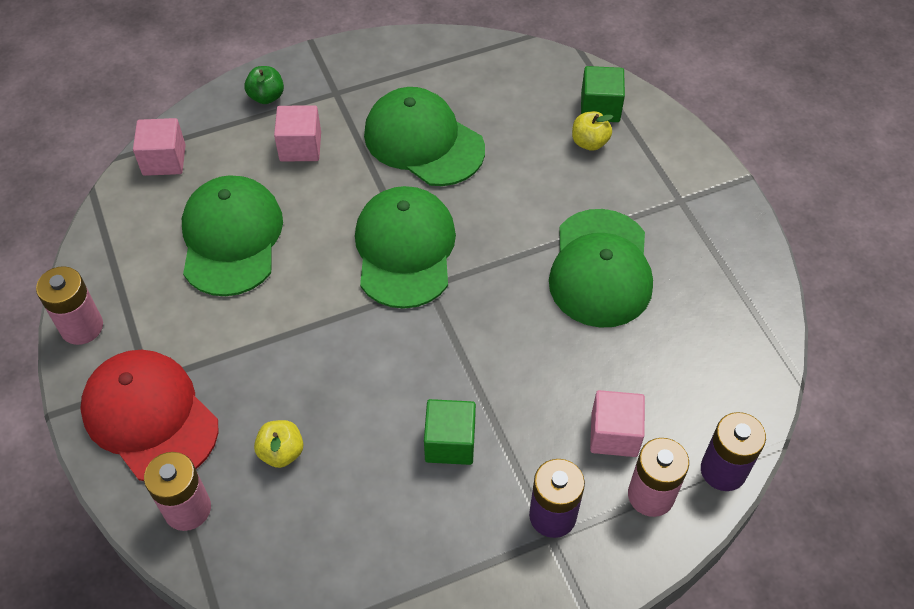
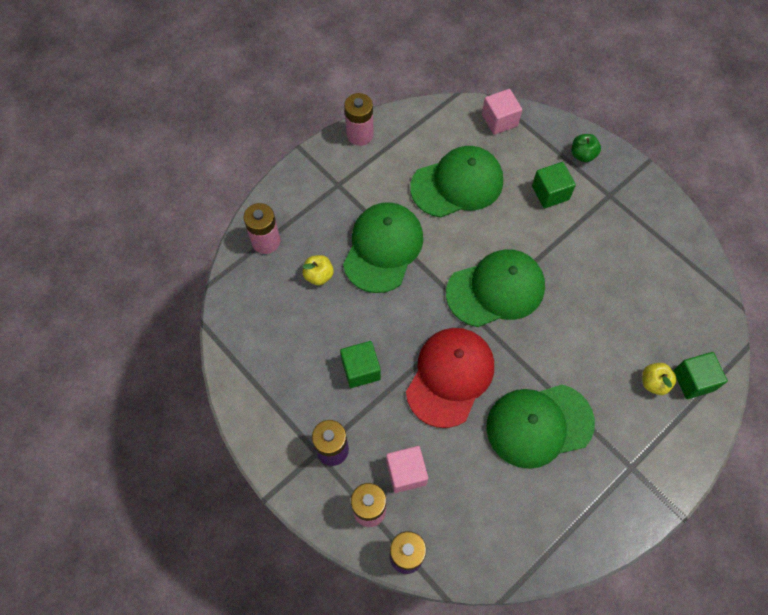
camera: 70 degrees right, 10 degrees up
(150, 417) = (315, 196): red cap -> red cap (450, 377)
(300, 147) = (550, 193): pink cube -> green cube
(423, 141) = (595, 267): green cap -> green cap (383, 248)

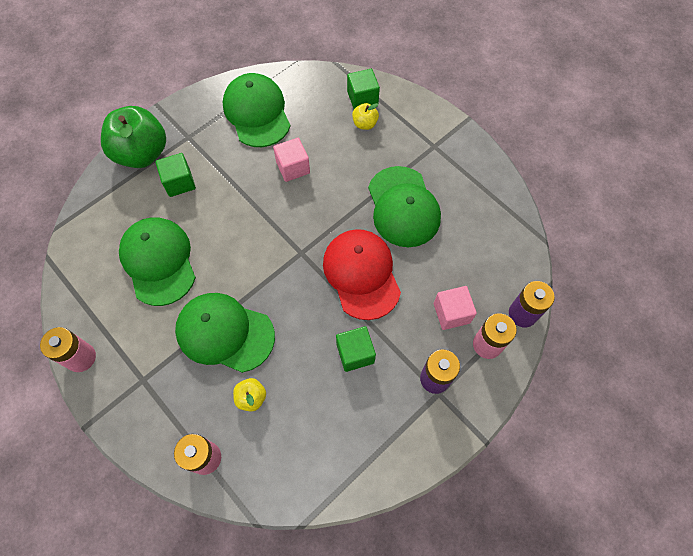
camera: 90 degrees left, 0 degrees up
(450, 377) = (361, 274): red cap -> red cap turned 45 degrees clockwise
(496, 289) = (276, 233): green cap -> green cap (257, 112)
(499, 120) = (89, 220): pink cube -> pink cube (293, 167)
(582, 155) = (142, 153): green apple -> green apple, size x2.24

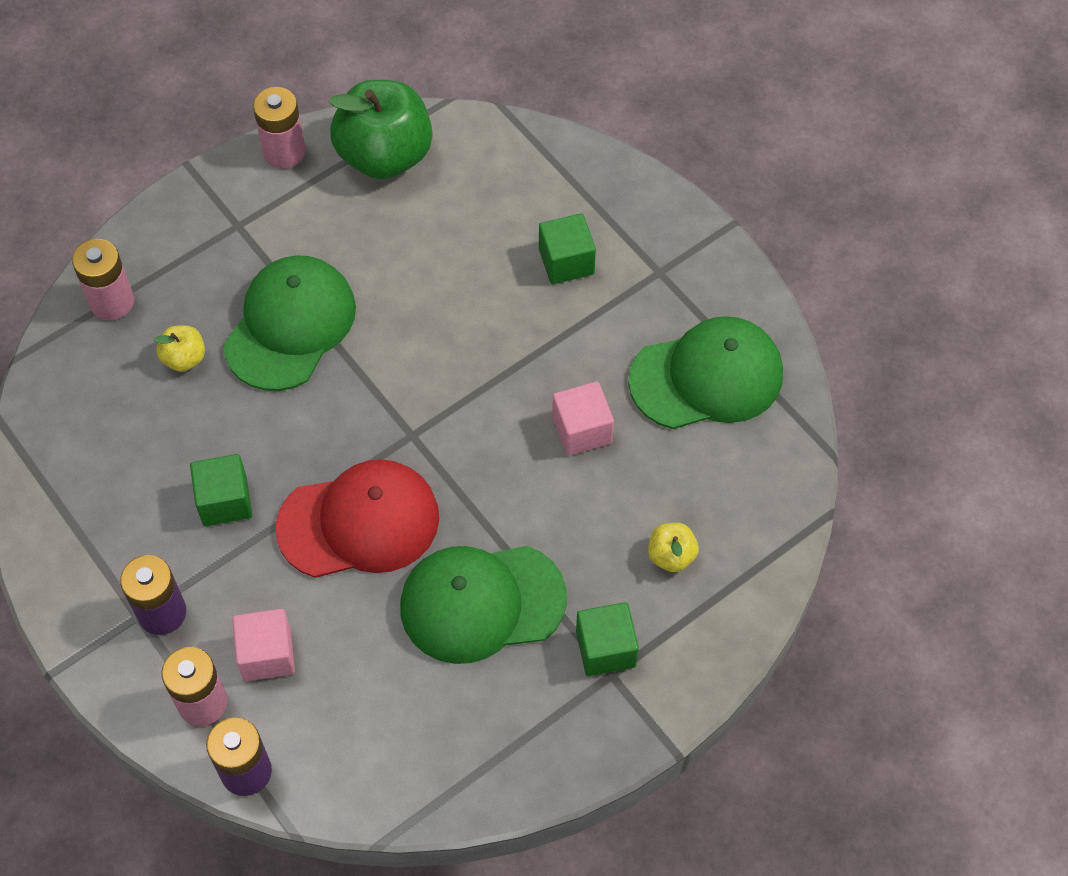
camera: 95 degrees right, 5 degrees down
(142, 153) = (629, 208): green apple -> green apple (385, 156)
(158, 261) = (423, 238): green cap -> none
(362, 98) = (733, 557): green cube -> green cube (605, 649)

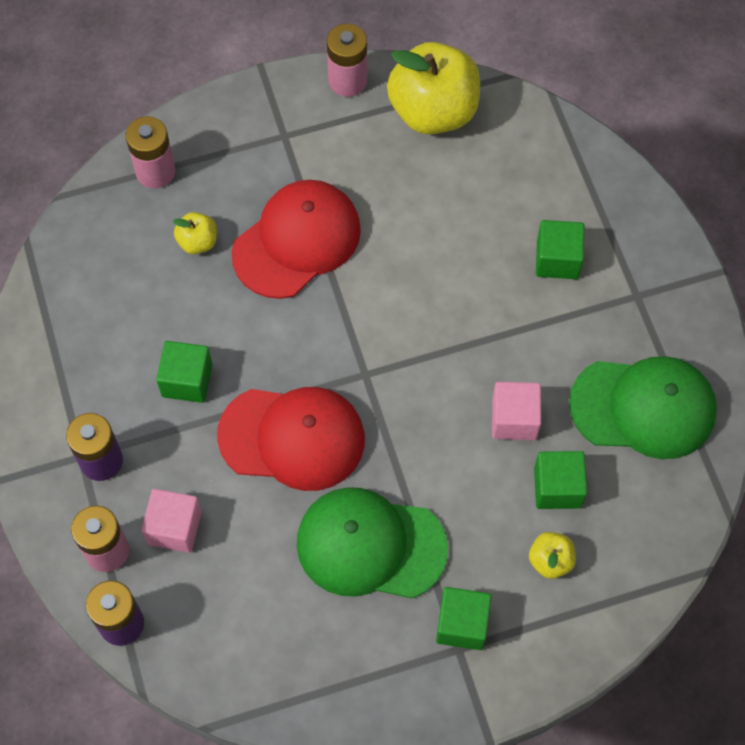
camera: 20 degrees right, 5 degrees up
(290, 325) = (297, 241): green cap -> red cap
(385, 156) = (433, 111): green apple -> yellow apple
(651, 482) = (557, 487): none -> green cube

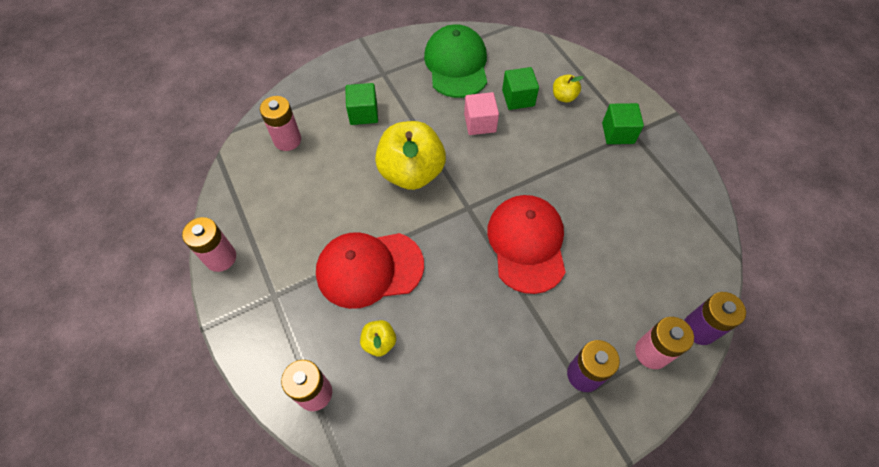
camera: 100 degrees left, 5 degrees down
(174, 528) = (617, 308): pink cube -> none
(187, 380) = (501, 324): green cube -> none
(297, 241) = (369, 269): red cap -> red cap turned 45 degrees counterclockwise
(370, 545) = (587, 186): green cap -> none
(433, 111) = (249, 196): yellow apple -> yellow apple (411, 172)
(522, 158) = (287, 140): none -> pink battery

